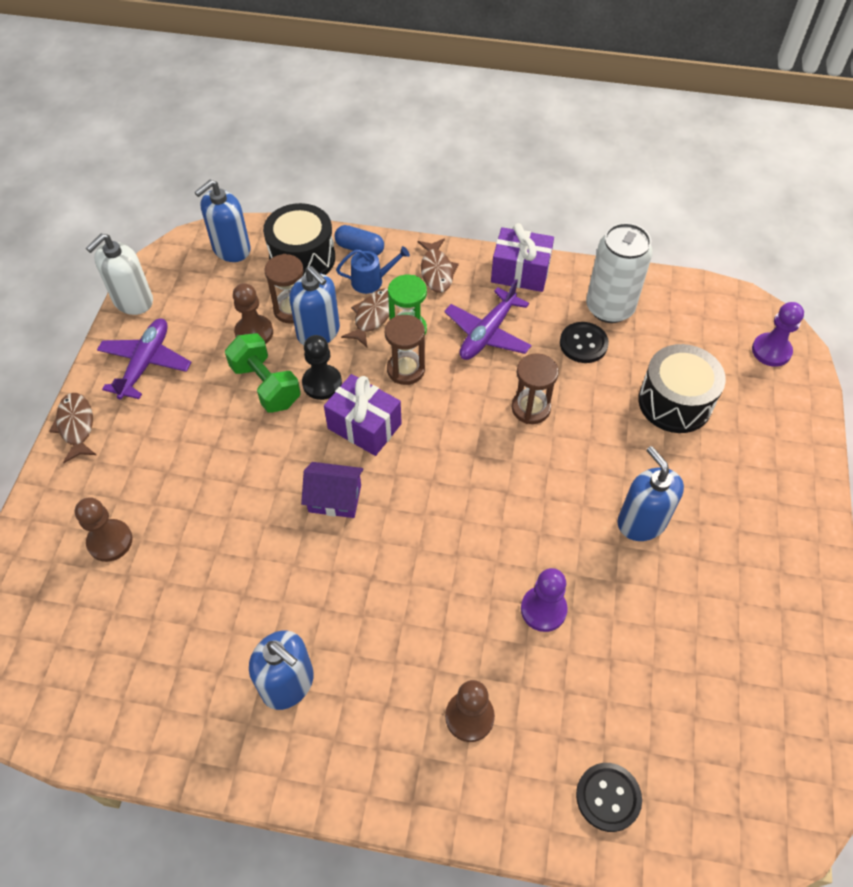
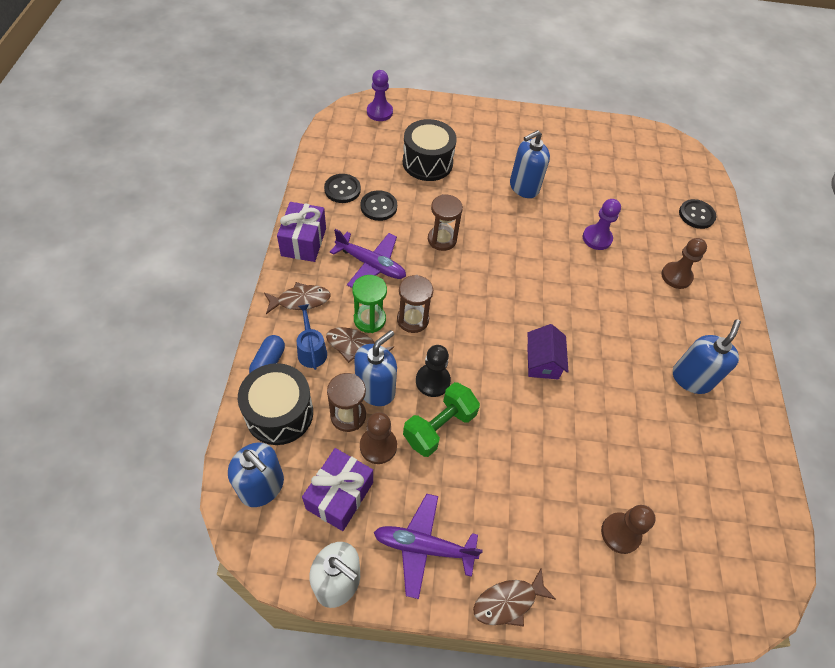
camera: 100 degrees left, 0 degrees up
(364, 426) = (472, 346): purple gift -> purple gift (339, 495)
(609, 308) = (342, 189): white can -> black button

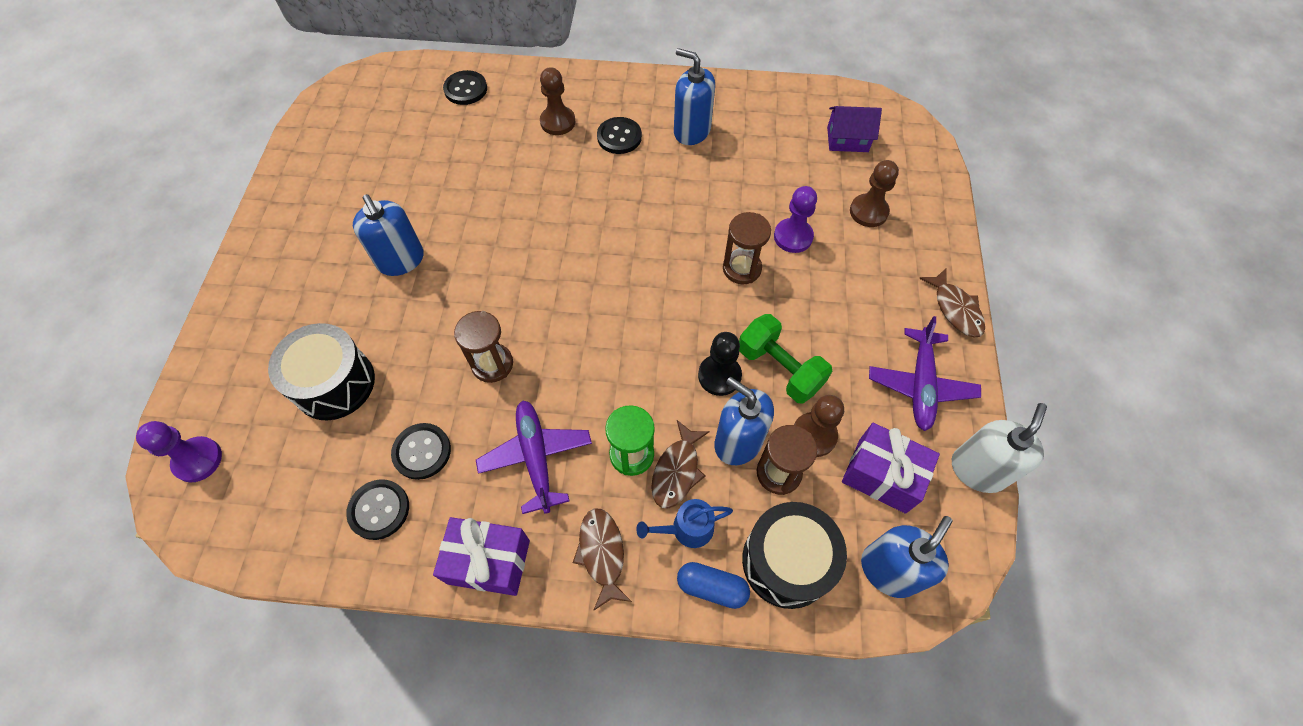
camera: 85 degrees left, 5 degrees up
(371, 265) = (536, 457): purple plane -> purple plane turned 45 degrees counterclockwise
(413, 319) = (629, 400): brown hourglass -> brown hourglass (742, 268)
(542, 362) = (682, 260): purple house -> purple house (847, 139)
(597, 238) = (498, 188): purple pawn -> purple pawn (793, 237)
(670, 320) = (619, 137): none -> black button

